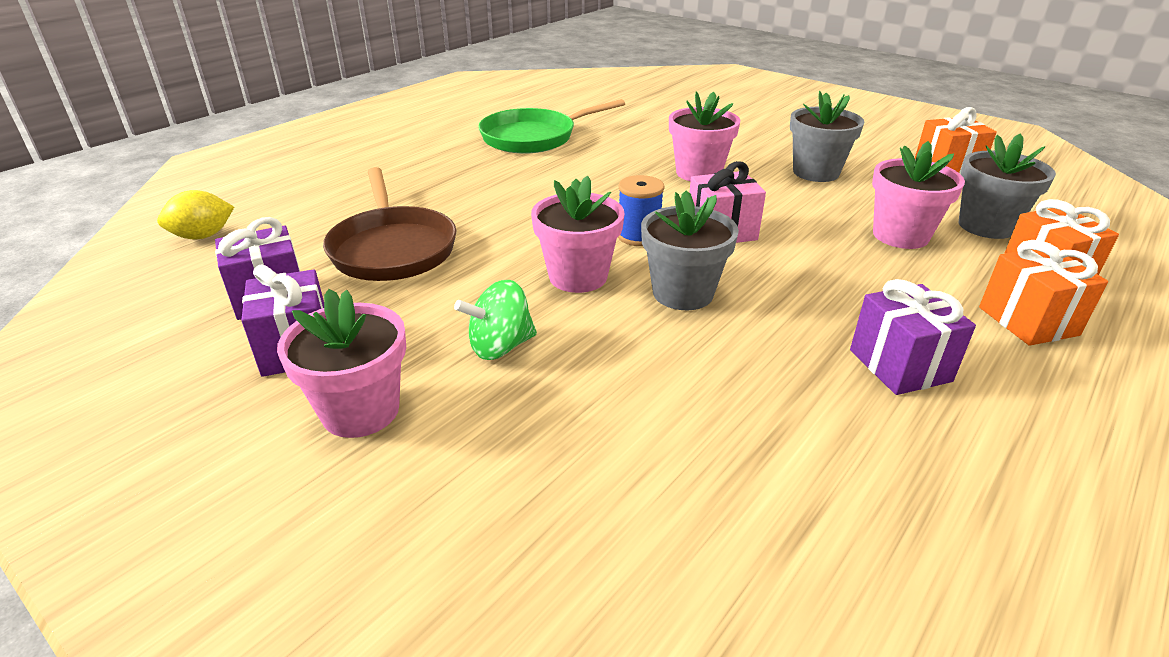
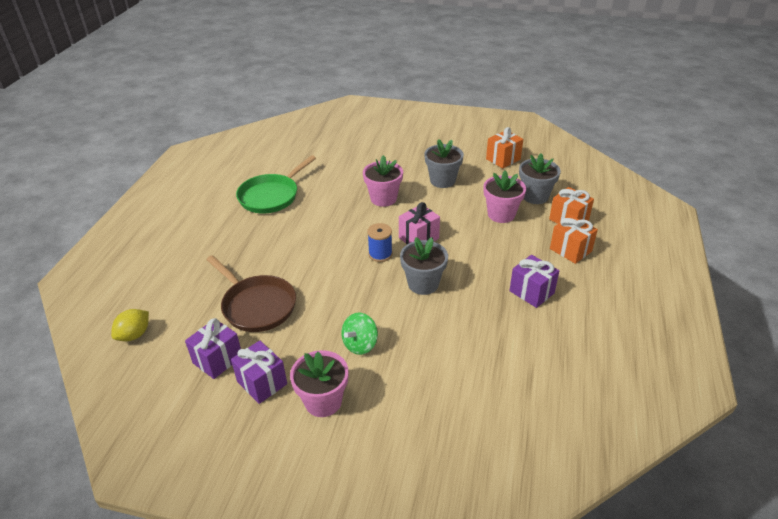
camera: 25 degrees left, 5 degrees up
(578, 276) = (368, 291): pink flower pot -> none

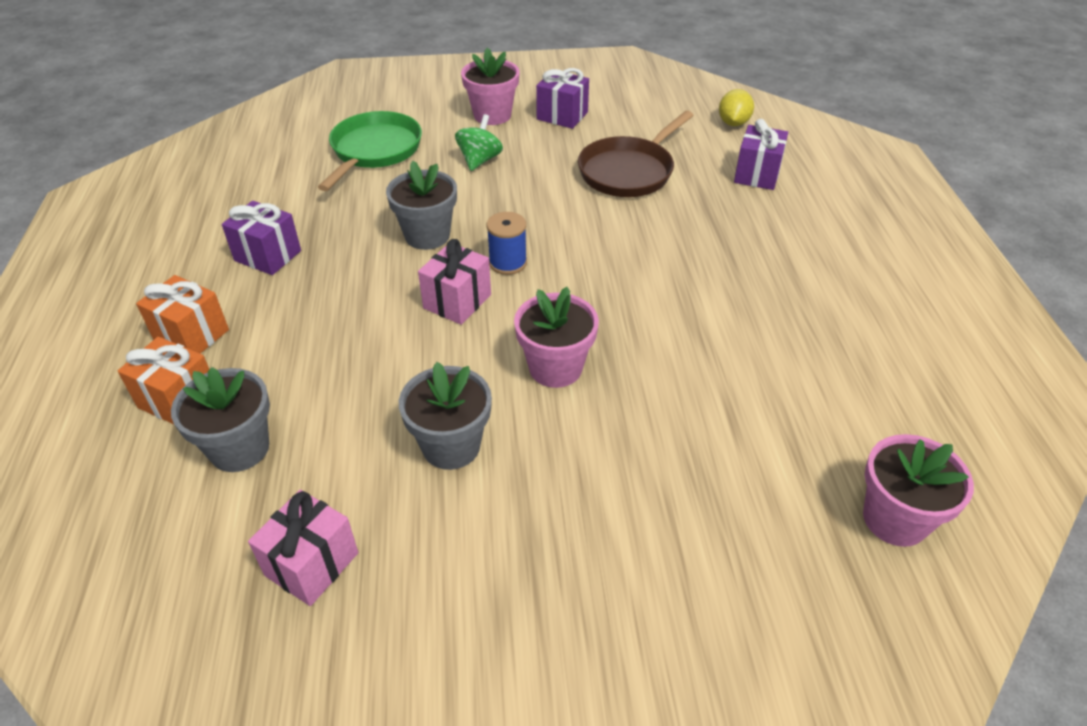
camera: 160 degrees right, 5 degrees up
(217, 359) = (623, 122): purple gift -> purple gift (757, 175)
(256, 305) = (629, 171): brown pan -> brown pan turned 75 degrees counterclockwise
(271, 196) = (766, 326): green pan -> green pan (374, 151)
(501, 214) = (314, 383): pink flower pot -> pink flower pot (895, 519)
(503, 159) = (312, 564): orange gift -> pink gift

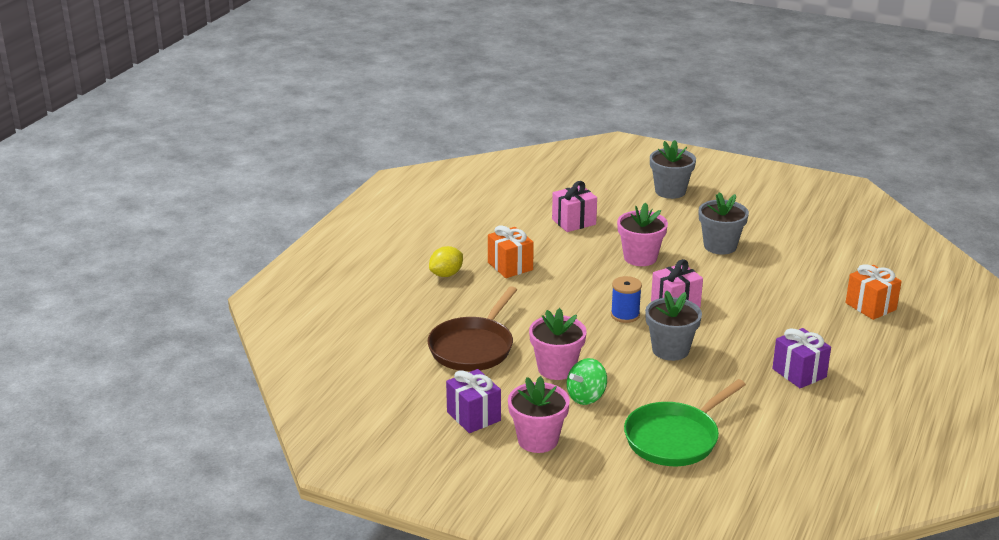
camera: 150 degrees left, 15 degrees down
(191, 335) = (861, 337): orange gift -> orange gift (510, 266)
(239, 448) = (835, 276): grey flower pot -> grey flower pot (670, 191)
(312, 564) = (806, 230): pink gift -> pink gift (574, 222)
(629, 171) = (473, 347): brown pan -> brown pan turned 135 degrees clockwise
(733, 123) = (337, 358): yellow lemon -> yellow lemon (446, 274)
(757, 175) = (382, 314): purple gift -> none
(895, 519) = (537, 173): pink flower pot -> pink flower pot (556, 369)

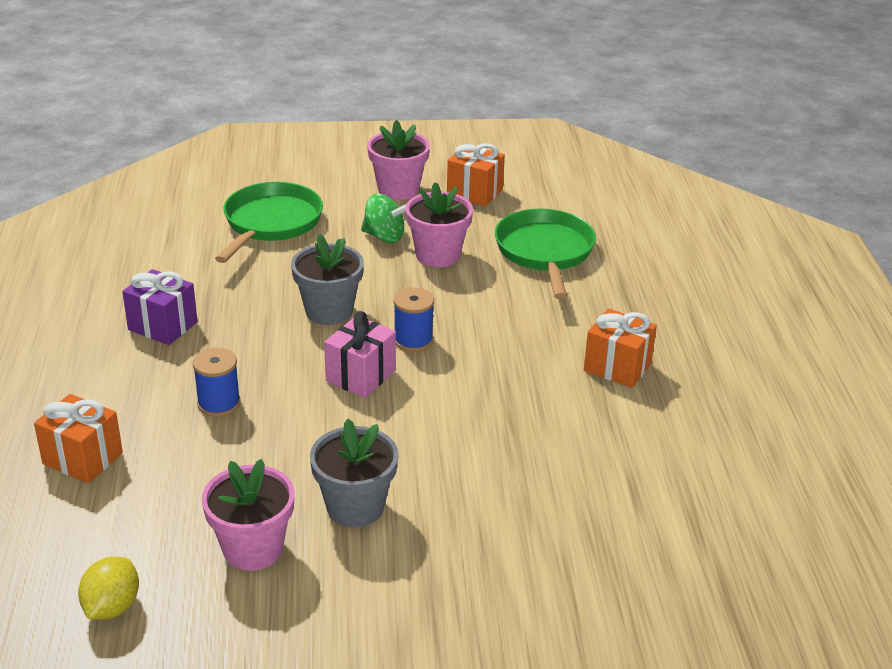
camera: 150 degrees right, 5 degrees up
(446, 274) = (678, 330): yellow lemon -> yellow lemon (112, 607)
(473, 347) = (545, 252): brown pan -> green pan
(473, 416) = (474, 192): purple gift -> orange gift
(574, 222) = (613, 480): pink gift -> none
(586, 397) = (384, 236): green spinning top -> green spinning top turned 90 degrees clockwise
(640, 257) = (460, 441): pink flower pot -> pink flower pot (253, 549)
(670, 191) = (519, 623): grey flower pot -> none
(776, 313) = (219, 404): none -> blue spool

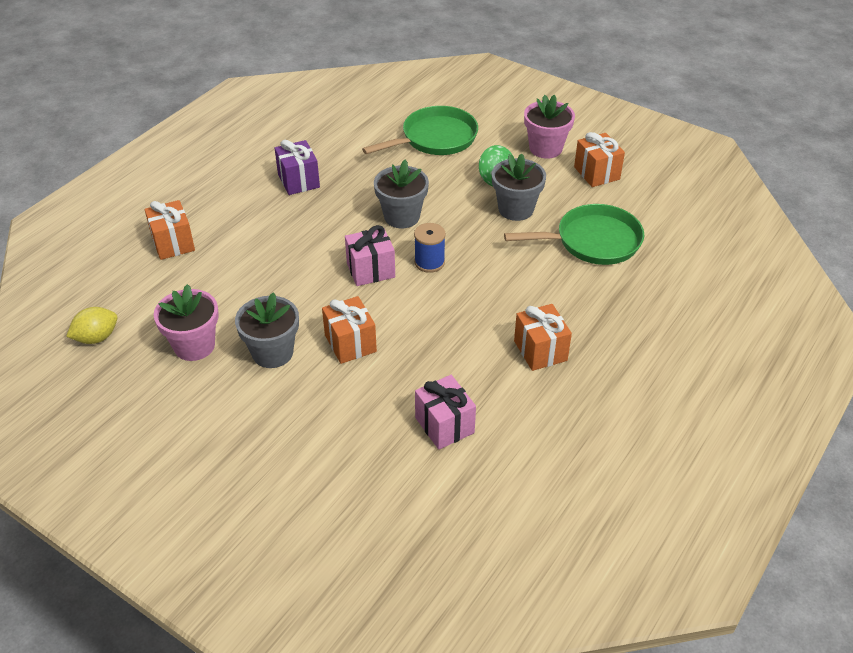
camera: 40 degrees right, 10 degrees up
(219, 404) = (274, 246): blue spool -> none
(428, 454) = (350, 343): none -> orange gift
(438, 255) = (516, 209): pink flower pot -> grey flower pot
(545, 252) = (592, 241): green pan -> green pan turned 45 degrees clockwise
(615, 477) = (444, 425): none -> pink gift

